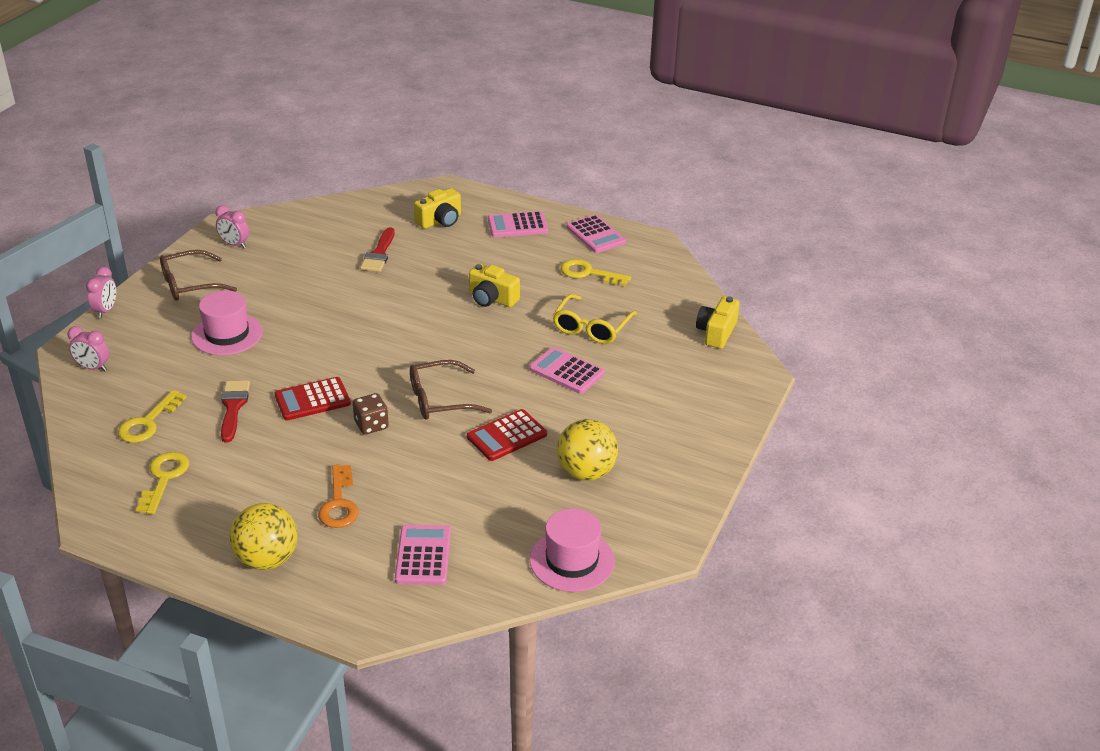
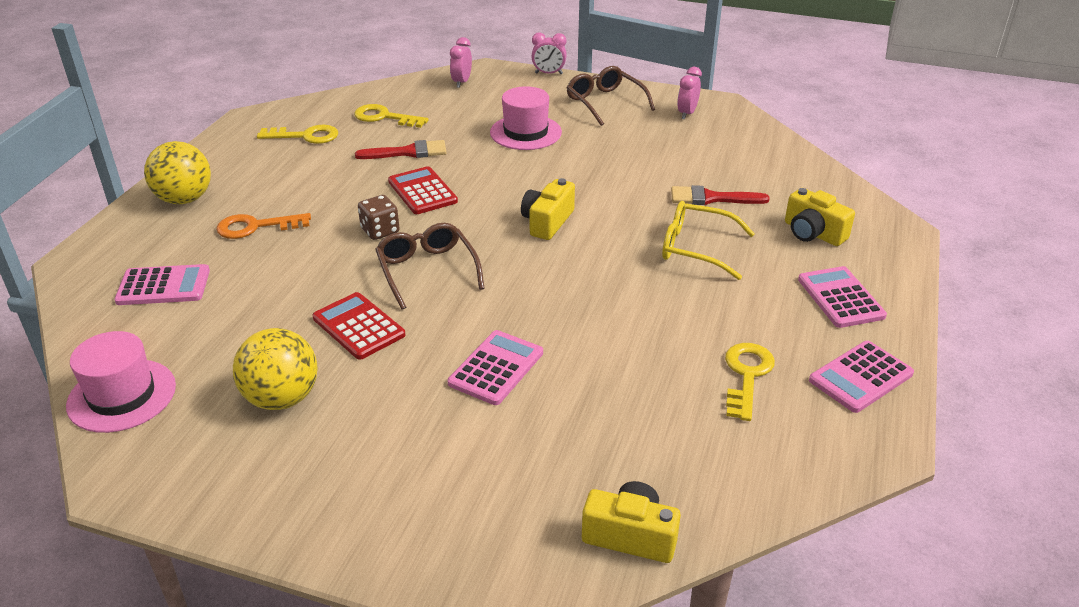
camera: 85 degrees right, 0 degrees up
(492, 298) = (647, 290): yellow camera -> yellow camera (547, 222)
(591, 327) = (606, 386): yellow glasses -> yellow glasses (697, 248)

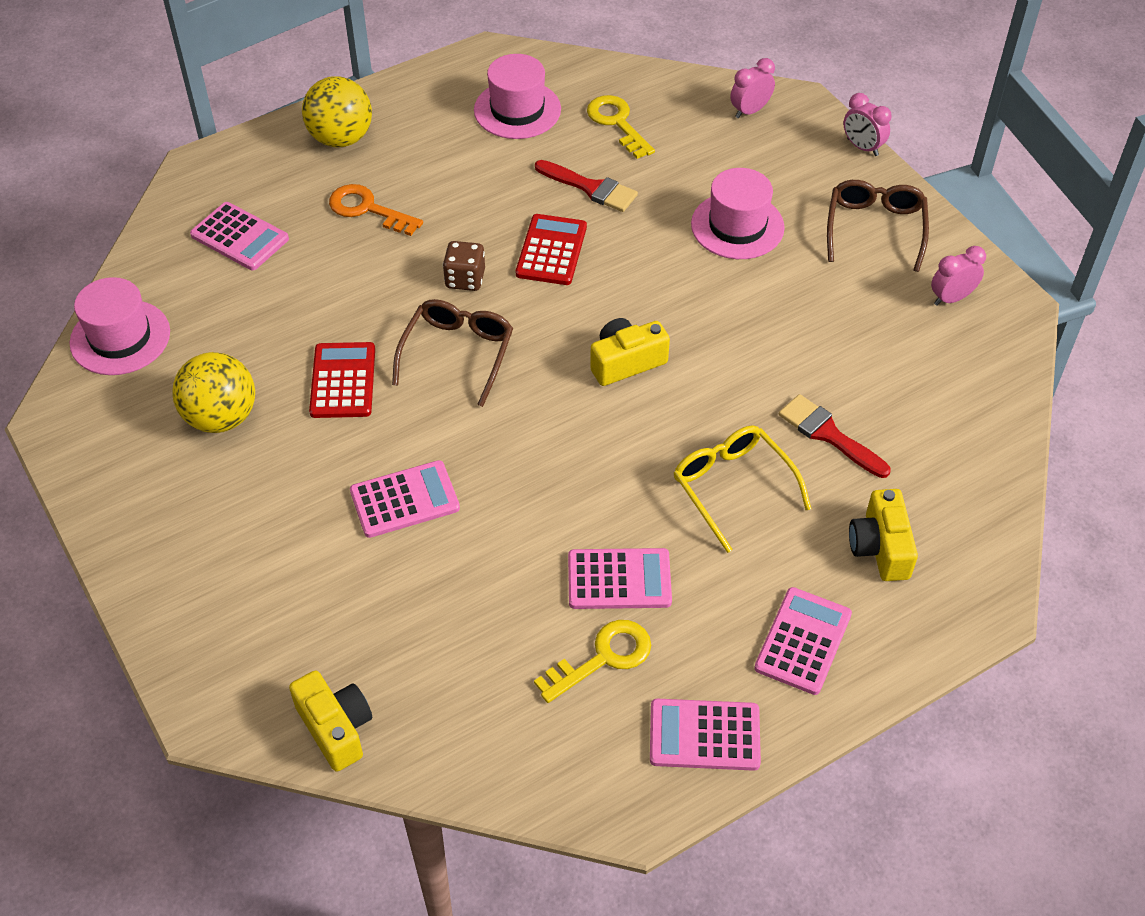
camera: 40 degrees right, 15 degrees up
(305, 136) = (517, 110): yellow key -> pink hat
(697, 329) = (619, 579): none -> pink calculator

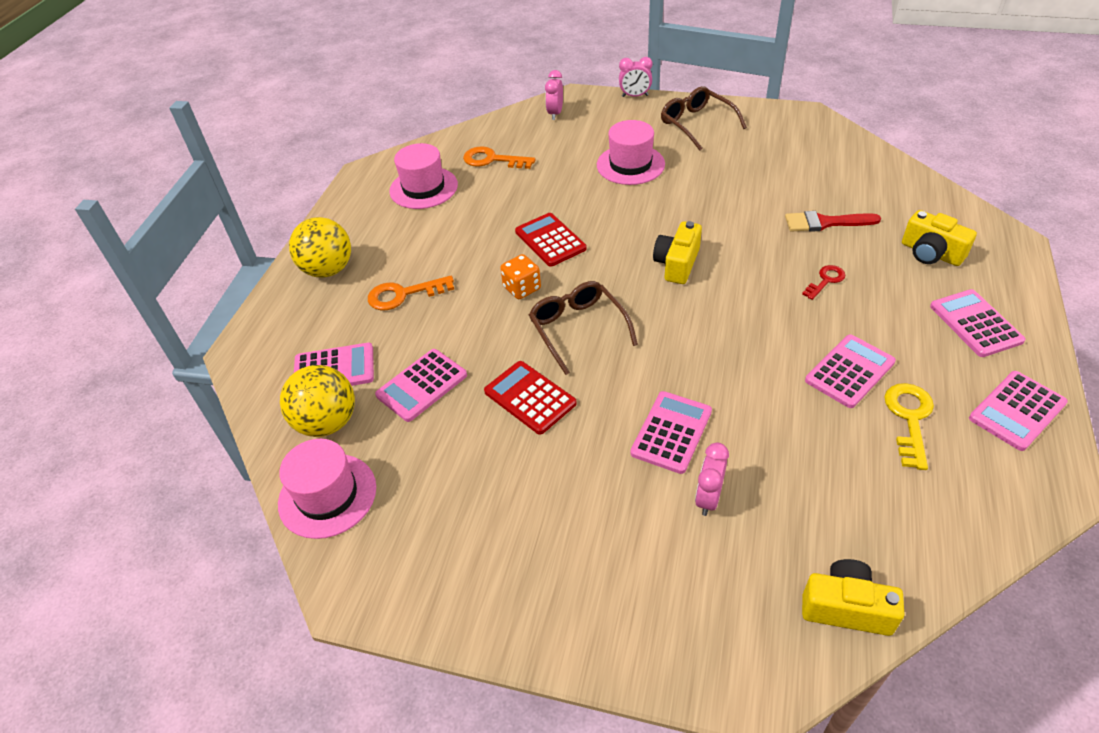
camera: 40 degrees left, 5 degrees down
(221, 417) = (479, 485): yellow ball -> yellow ball (327, 422)
(282, 303) = (422, 385): none -> pink calculator
(465, 279) = (522, 288): brown dice -> orange dice
(590, 188) = (525, 197): red brush -> none
(617, 123) = (492, 160): yellow key -> orange key
(733, 488) = (826, 280): yellow glasses -> red key
(951, 298) = (777, 129): pink clock -> pink clock (708, 498)

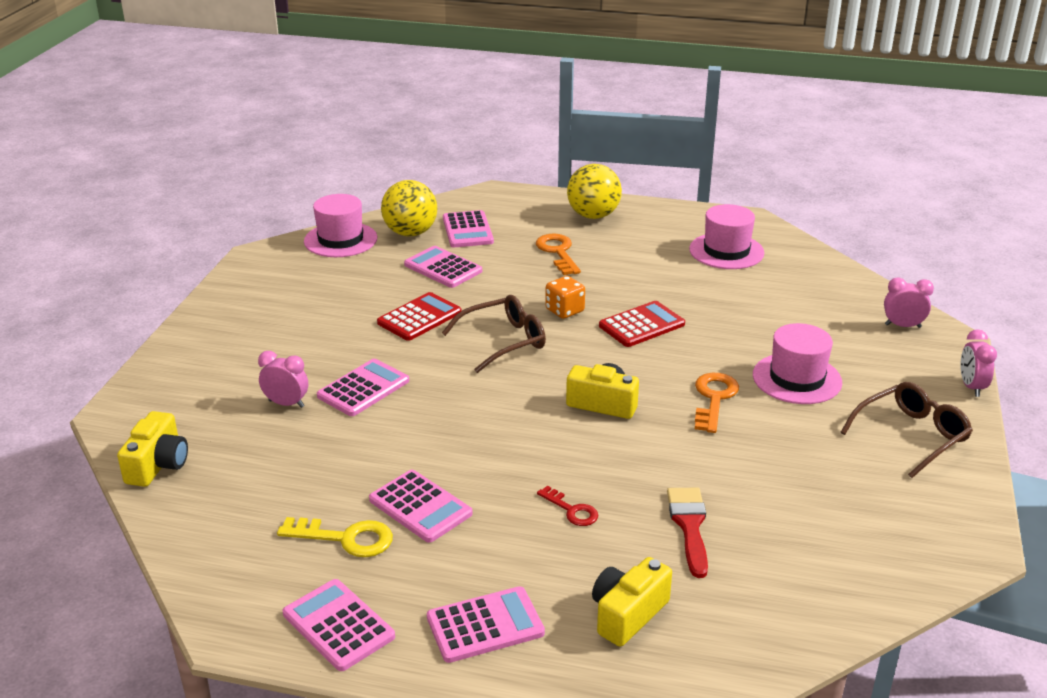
camera: 85 degrees right, 15 degrees down
(492, 160) = (787, 287): orange key -> orange key (714, 399)
(671, 432) = (363, 388): pink calculator -> pink calculator turned 75 degrees counterclockwise

